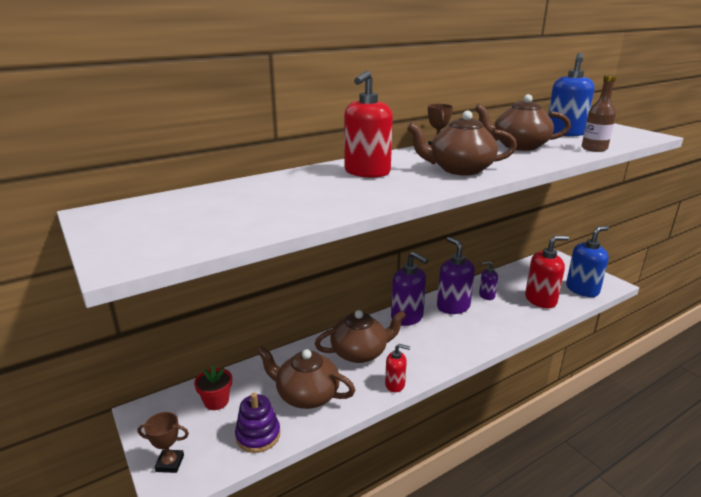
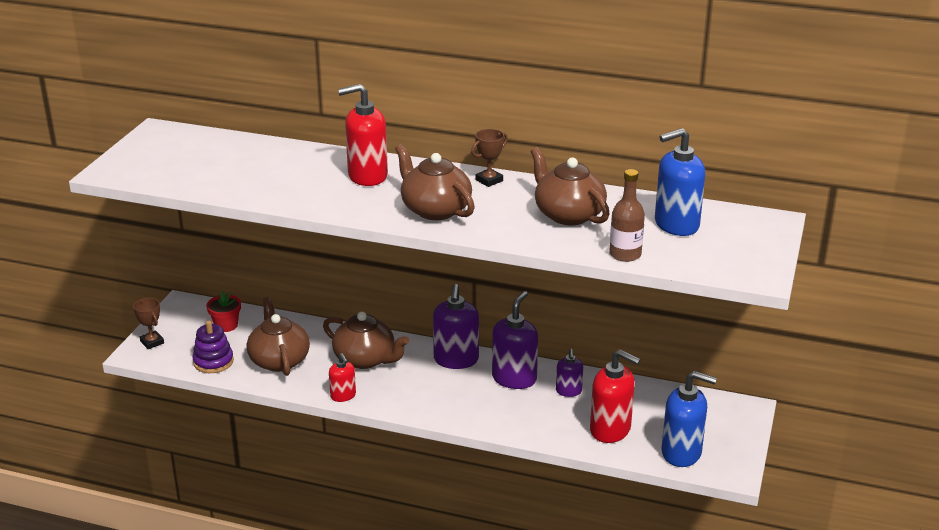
camera: 50 degrees right, 5 degrees up
(486, 295) = (568, 391): purple soap dispenser -> purple soap dispenser turned 135 degrees counterclockwise

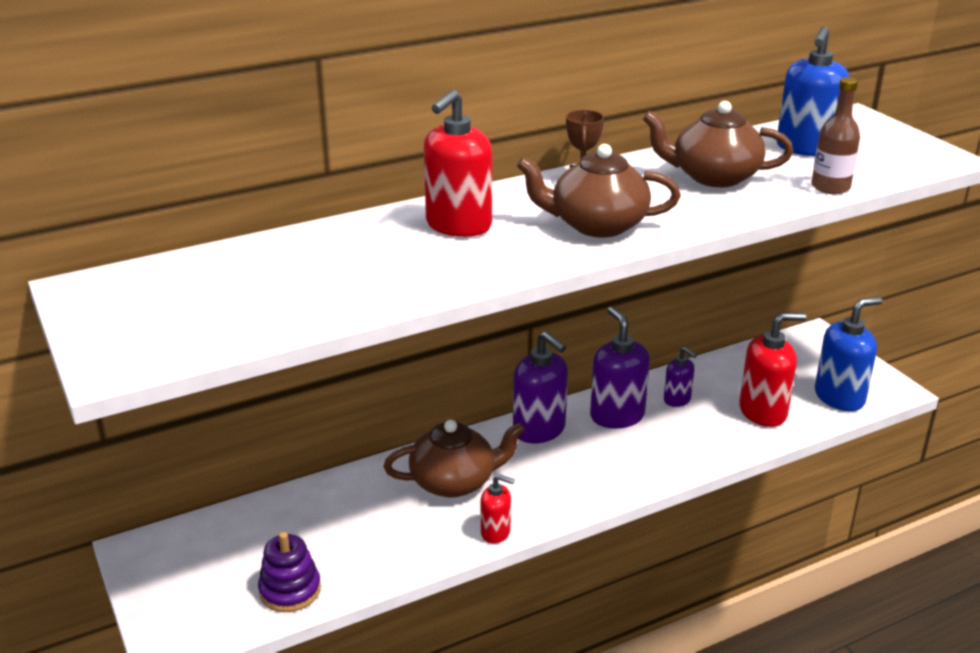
camera: 45 degrees left, 0 degrees up
(152, 342) = (170, 618): brown trophy -> none
(226, 325) = (237, 540): red flower pot -> none
(279, 360) = (364, 540): brown teapot -> none

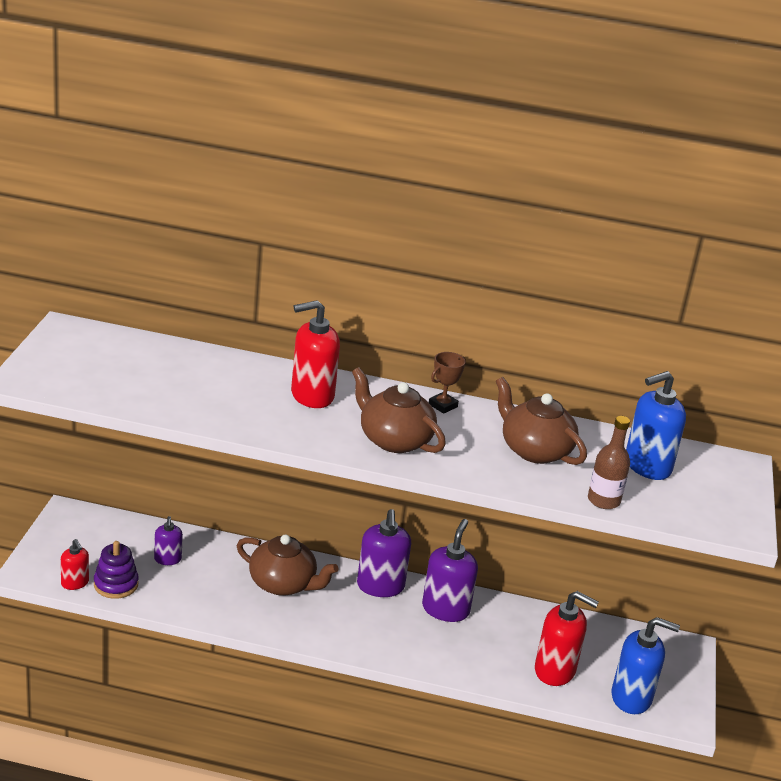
camera: 35 degrees right, 0 degrees up
(496, 532) = (266, 628): red soap dispenser -> red soap dispenser (75, 583)
(677, 399) = (504, 625): purple soap dispenser -> purple soap dispenser (167, 559)

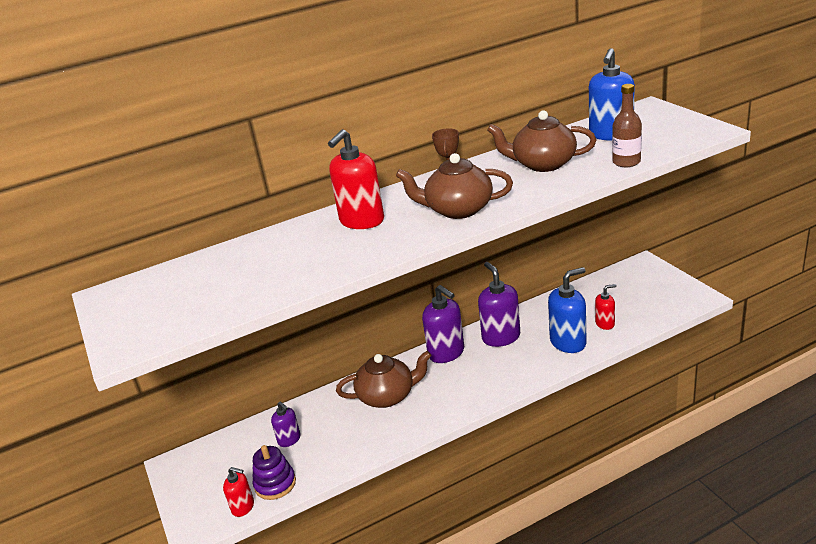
camera: 30 degrees left, 0 degrees up
(555, 671) = (605, 324): red soap dispenser -> red soap dispenser, size x0.56
(631, 698) = (660, 307): blue soap dispenser -> blue soap dispenser (568, 342)

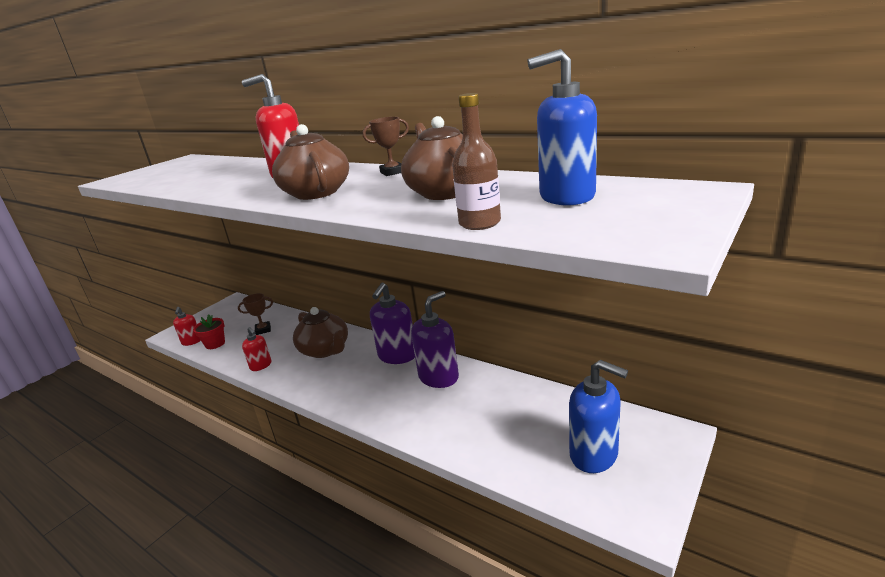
camera: 60 degrees right, 5 degrees down
(275, 484) = (215, 344): purple stacking toy -> red flower pot
(289, 439) = (263, 330): purple soap dispenser -> brown trophy
(568, 342) = (455, 425): blue soap dispenser -> blue soap dispenser (594, 455)
(605, 324) = (509, 442): red soap dispenser -> red soap dispenser (261, 366)

